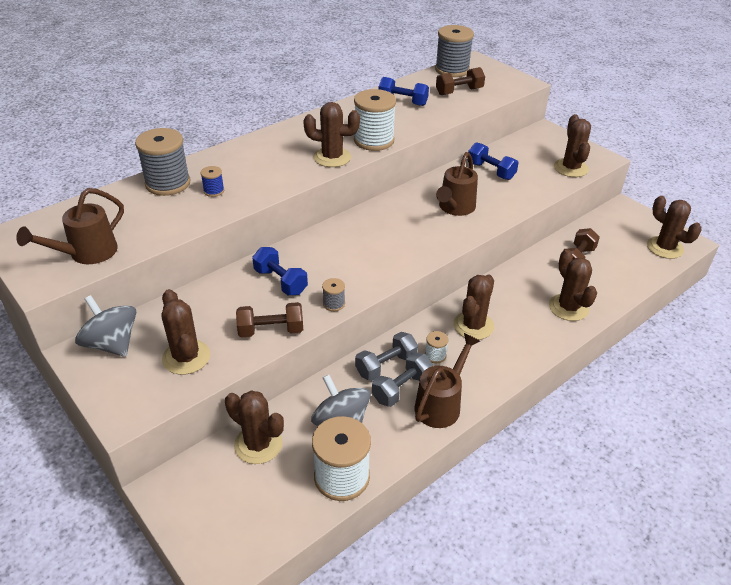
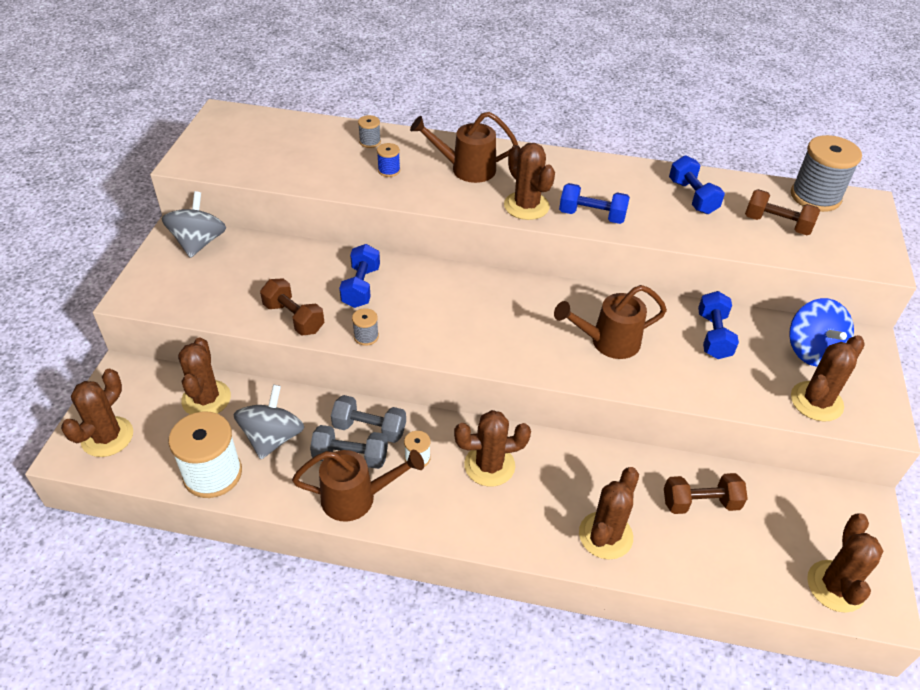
camera: 50 degrees right, 5 degrees up
(87, 253) = (239, 160): brown watering can -> brown watering can (466, 169)
(168, 183) = (370, 142): grey spool -> grey spool, size x0.46
(186, 357) = (219, 289): brown cactus -> brown cactus (107, 437)
(374, 140) = (592, 216): white spool -> blue dumbbell
(535, 148) = (812, 350): none -> blue spinning top

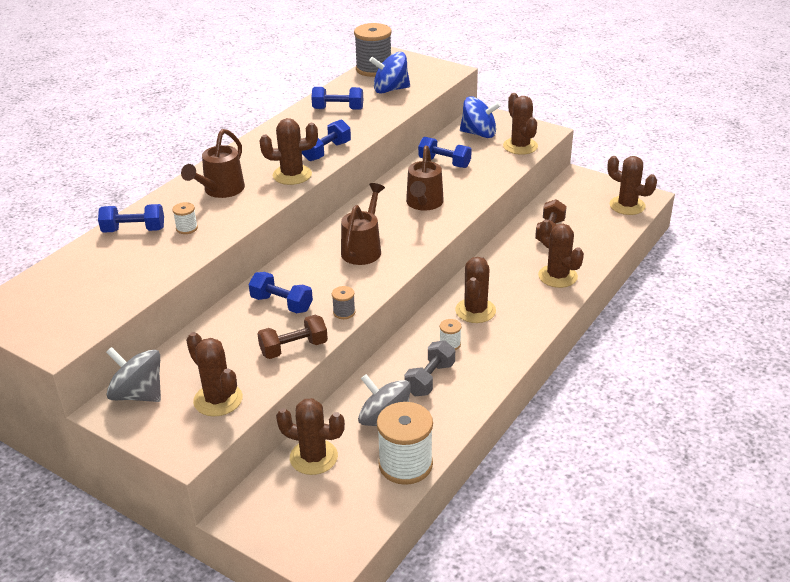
camera: 65 degrees left, 10 degrees down
(107, 437) = (320, 534): brown cactus -> brown cactus (218, 400)
(356, 498) = (472, 384): brown watering can -> brown watering can (363, 249)
(369, 429) = (407, 363): grey dumbbell -> none
(370, 142) = (134, 230): grey spool -> blue dumbbell
(389, 170) = (187, 228): blue spool -> white spool
(777, 224) = (390, 89): brown dumbbell -> blue spinning top

